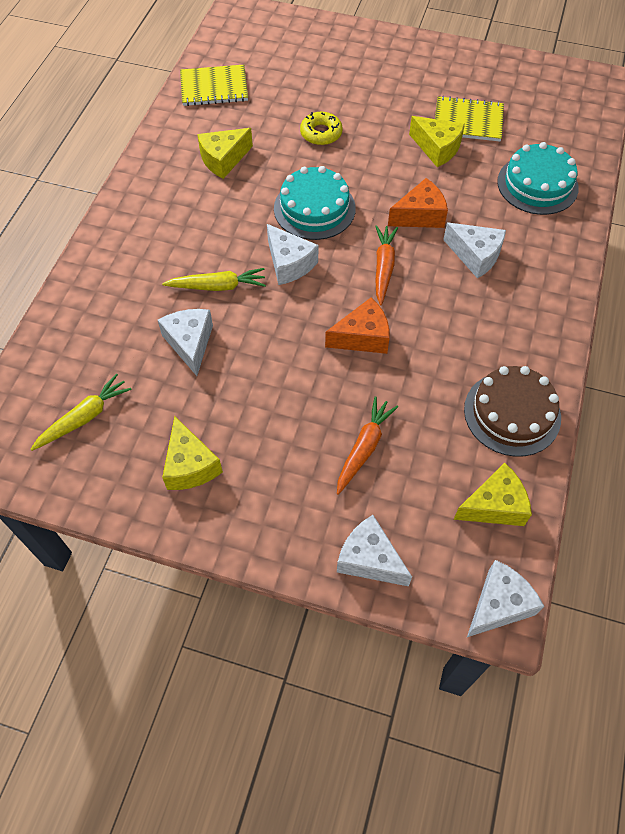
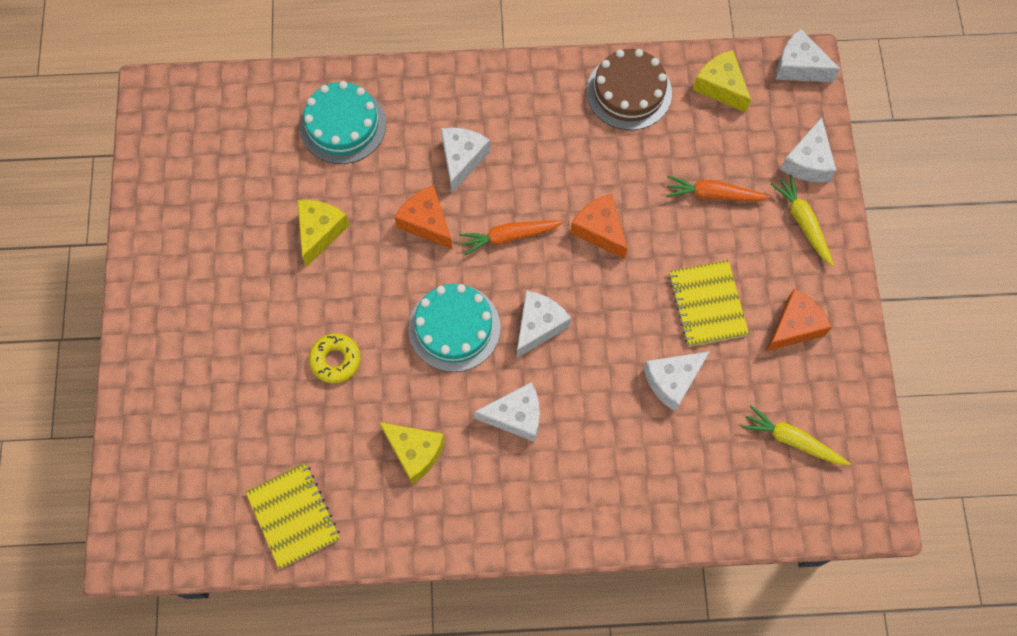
camera: 110 degrees left, 10 degrees up
(190, 465) = (794, 326): yellow cheese -> orange cheese
(218, 226) = (516, 416): none -> white cheese
(218, 286) = (594, 383): yellow carrot -> yellow carrot (803, 222)
(468, 121) = (264, 212): yellow notebook -> yellow notebook (707, 304)

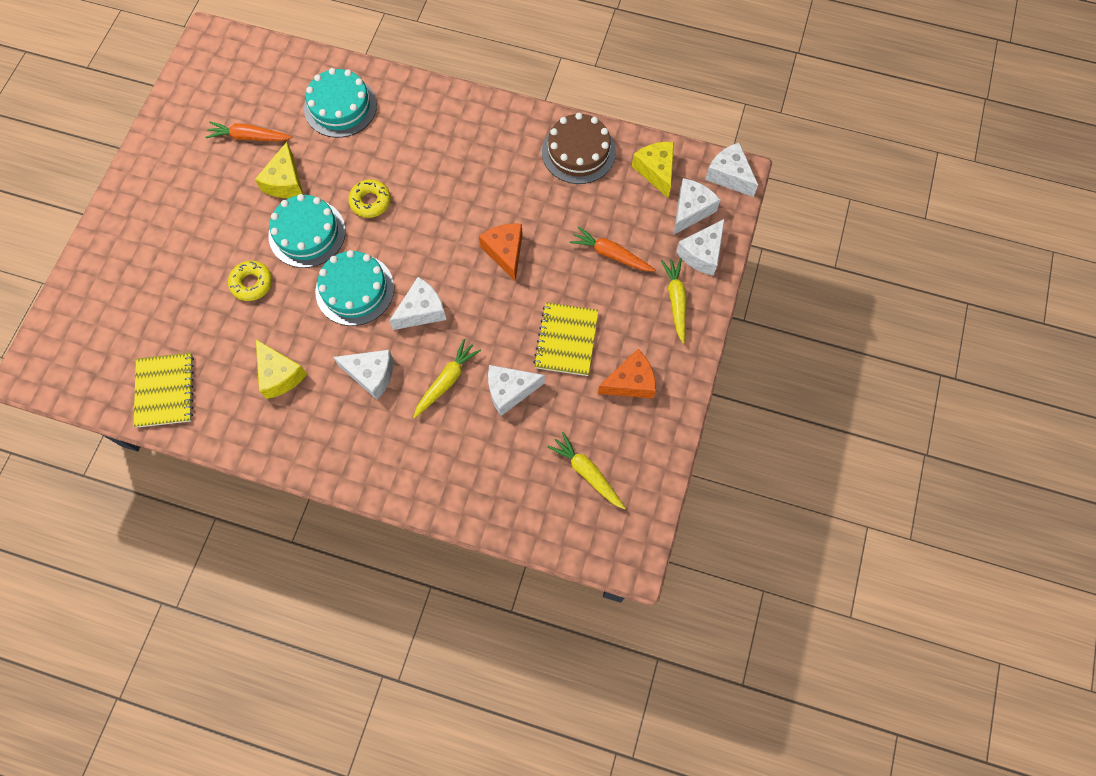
camera: 20 degrees right, 0 degrees up
(320, 232) = (285, 182): yellow cheese -> yellow cheese turned 150 degrees clockwise
(371, 282) = (307, 233): none -> turquoise cake
(426, 222) = (370, 201): orange cheese -> yellow donut
(462, 159) = (420, 162): white cheese -> white cheese (690, 210)
(509, 237) = (430, 233): orange carrot -> orange carrot (249, 137)
(600, 394) = (446, 381): none -> yellow carrot

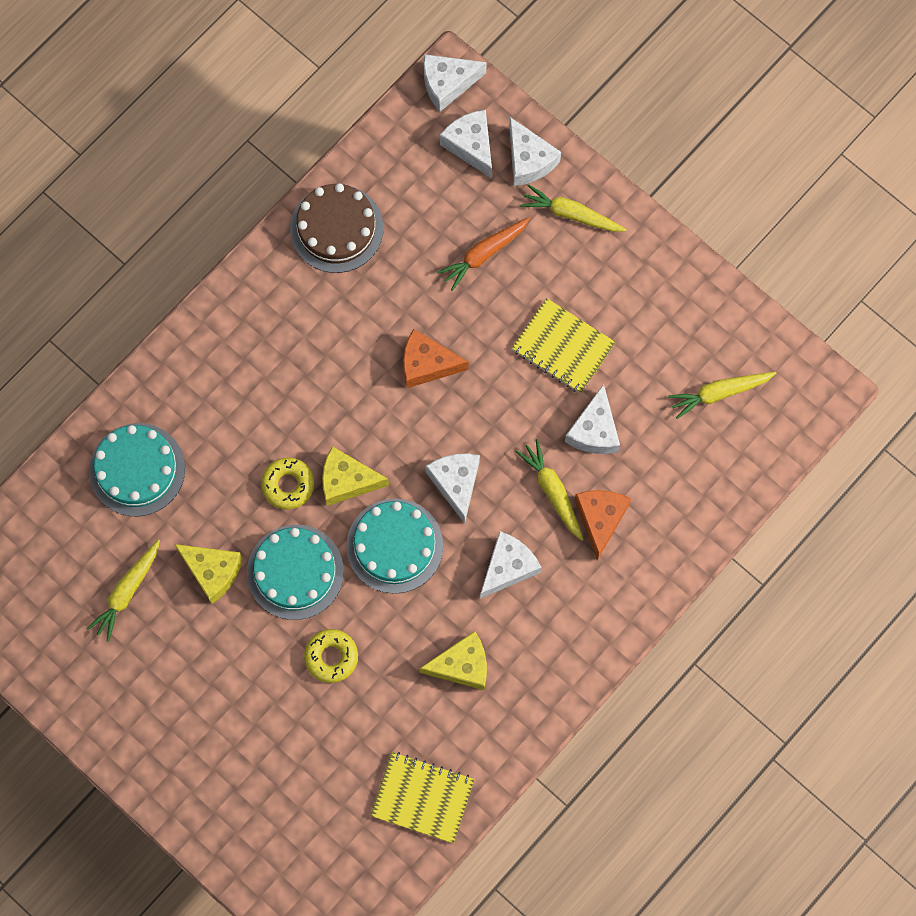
camera: 65 degrees left, 5 degrees up
(249, 137) = (127, 592): orange carrot -> yellow carrot
(630, 382) = (641, 304): orange cheese -> orange cheese (600, 519)
(656, 171) = (403, 157): yellow cheese -> yellow cheese (347, 481)

